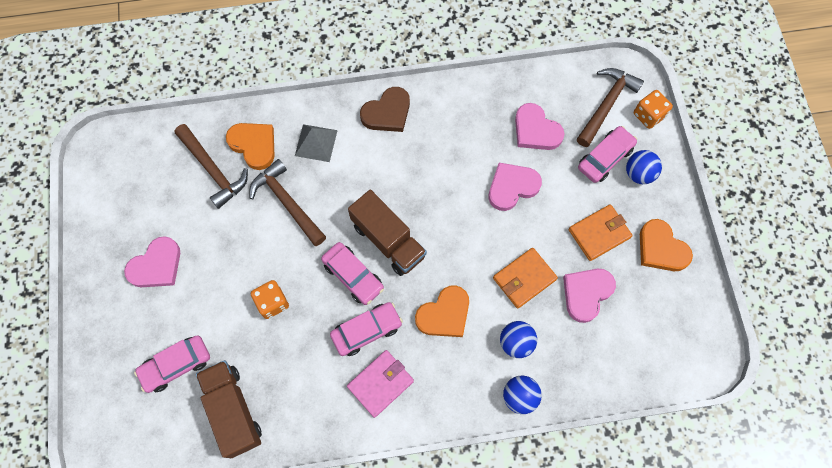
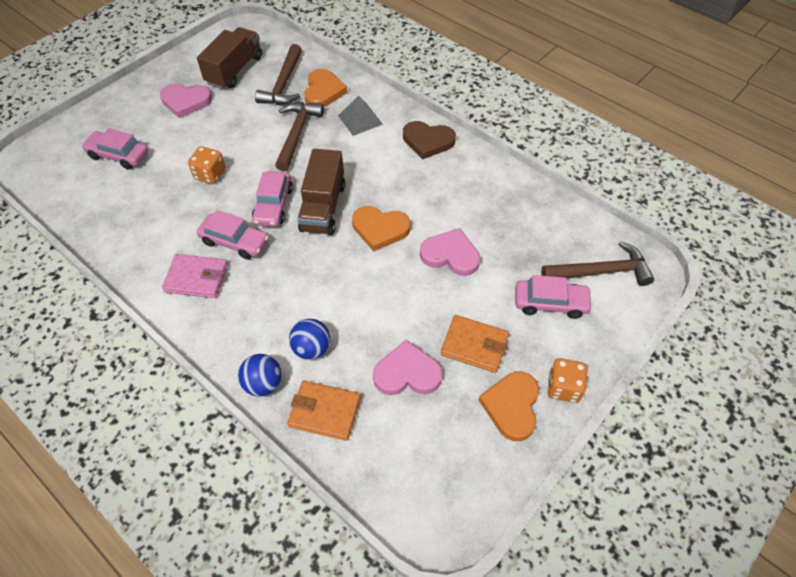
camera: 50 degrees right, 15 degrees down
(233, 410) = (106, 206): brown truck -> brown truck (235, 70)
(444, 314) = (293, 282): orange heart -> orange heart (380, 229)
(524, 279) = (376, 316): orange wallet -> orange wallet (325, 412)
(536, 130) = (519, 238): pink heart -> none
(638, 174) = (565, 339): blue ball -> none
(648, 115) = (629, 309): orange dice -> orange dice (563, 387)

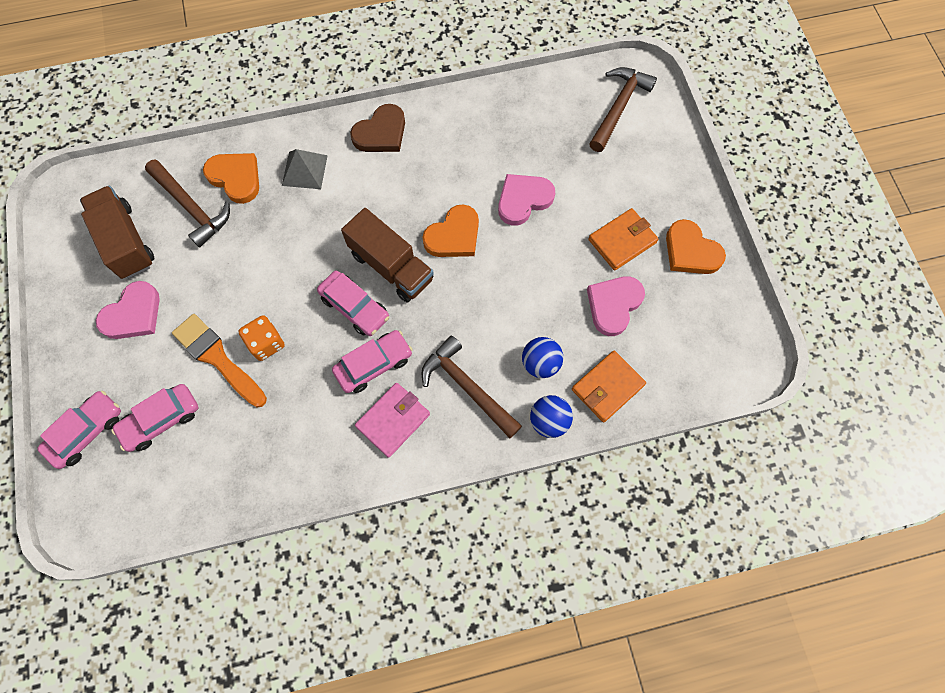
camera: 55 degrees left, 15 degrees up
(182, 157) = (217, 358): none -> orange brush
(297, 134) = (277, 236): brown hammer -> brown hammer (467, 387)
(550, 303) = (622, 162): pink car -> pink car (86, 432)
(563, 387) = (698, 206): orange dice -> none

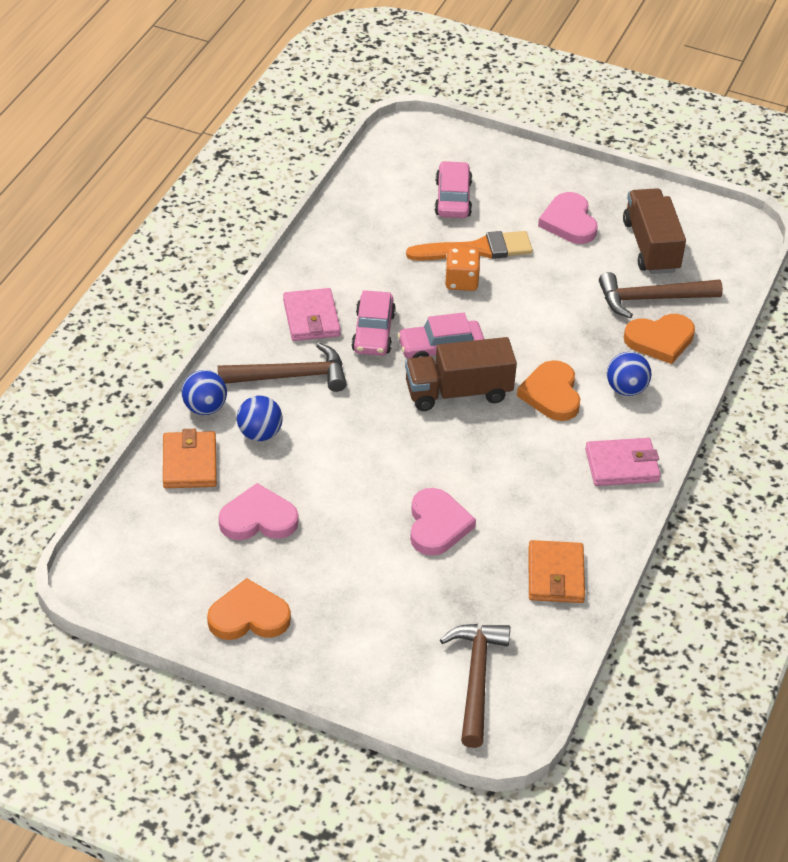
camera: 125 degrees right, 25 degrees down
(86, 432) = (484, 160): pink car -> none
(126, 241) = (651, 246): brown truck -> brown truck turned 105 degrees counterclockwise
(304, 170) = (626, 389): grey pyramid -> blue ball
(381, 133) = (622, 465): brown heart -> pink wallet
(454, 236) = (448, 451): orange heart -> orange heart (551, 394)
(613, 305) = (258, 519): pink heart -> pink heart turned 75 degrees counterclockwise
(618, 107) = (476, 679): brown hammer -> brown hammer turned 150 degrees counterclockwise
(622, 241) = (315, 570): orange wallet -> orange wallet (555, 575)

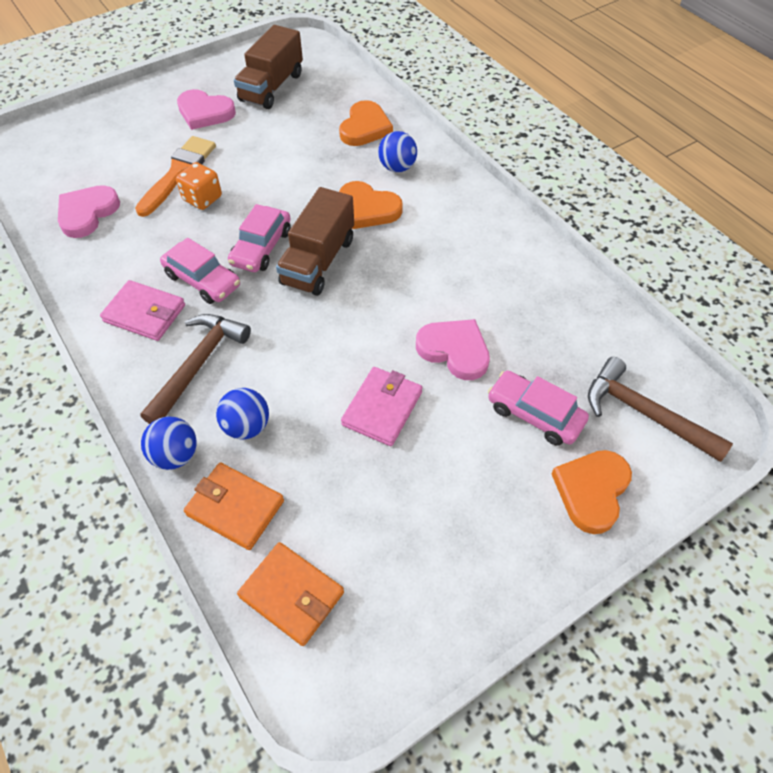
camera: 55 degrees left, 10 degrees up
(248, 616) = (471, 560): orange heart -> orange heart (591, 491)
(258, 519) = (352, 484): pink heart -> pink heart (87, 213)
(453, 198) = (111, 158): pink car -> pink car (534, 414)
(555, 575) = (558, 302): orange wallet -> orange wallet (291, 595)
(622, 465) = (471, 208): pink wallet -> pink wallet (382, 408)
(651, 246) = (271, 87): brown truck -> brown truck turned 90 degrees counterclockwise
(652, 299) = (322, 111): brown hammer -> none

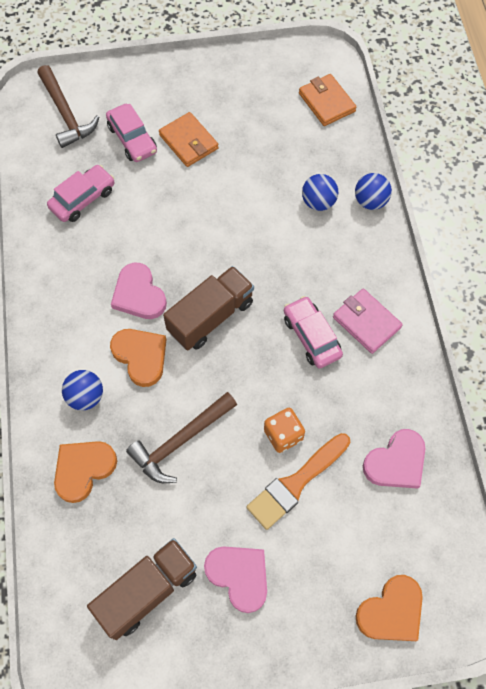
camera: 155 degrees left, 10 degrees up
(198, 365) = (338, 260): brown hammer -> brown hammer (181, 441)
(235, 507) = (342, 156): orange wallet -> orange wallet (188, 142)
(261, 247) = (251, 351): pink car -> pink car (83, 199)
(382, 408) = (225, 180): pink wallet -> none
(454, 350) = (153, 199): pink heart -> pink heart (139, 294)
(591, 491) = (133, 88): orange heart -> orange heart (391, 611)

